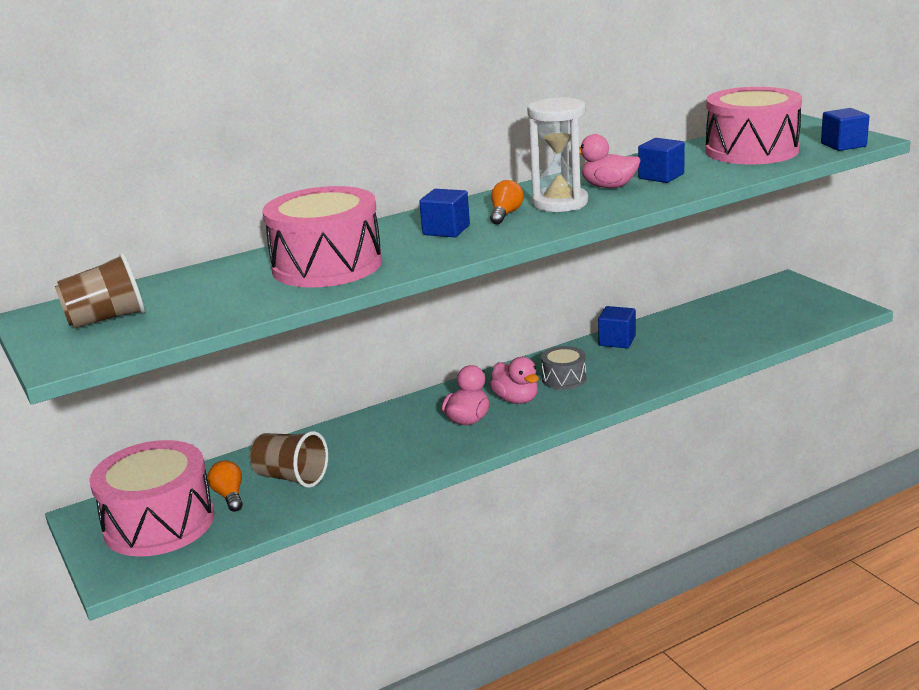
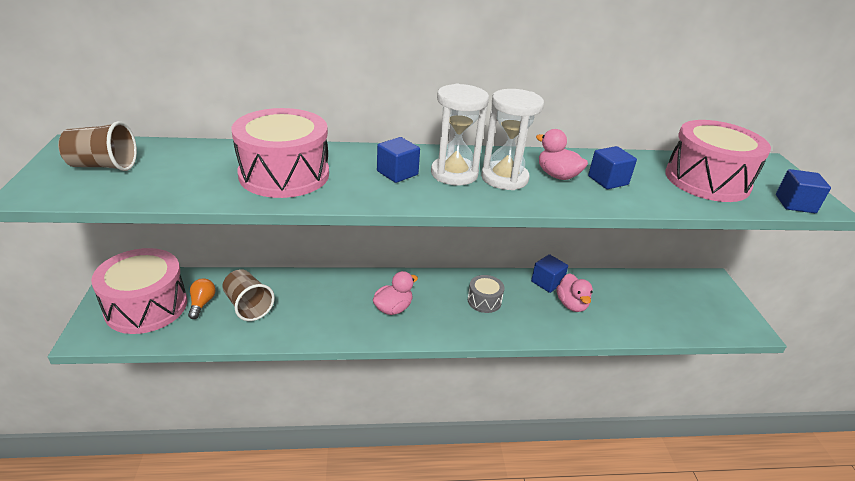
camera: 20 degrees right, 10 degrees up
(505, 214) = (454, 174): orange light bulb -> white hourglass
(516, 399) = (438, 305): pink duck -> pink duck (571, 304)

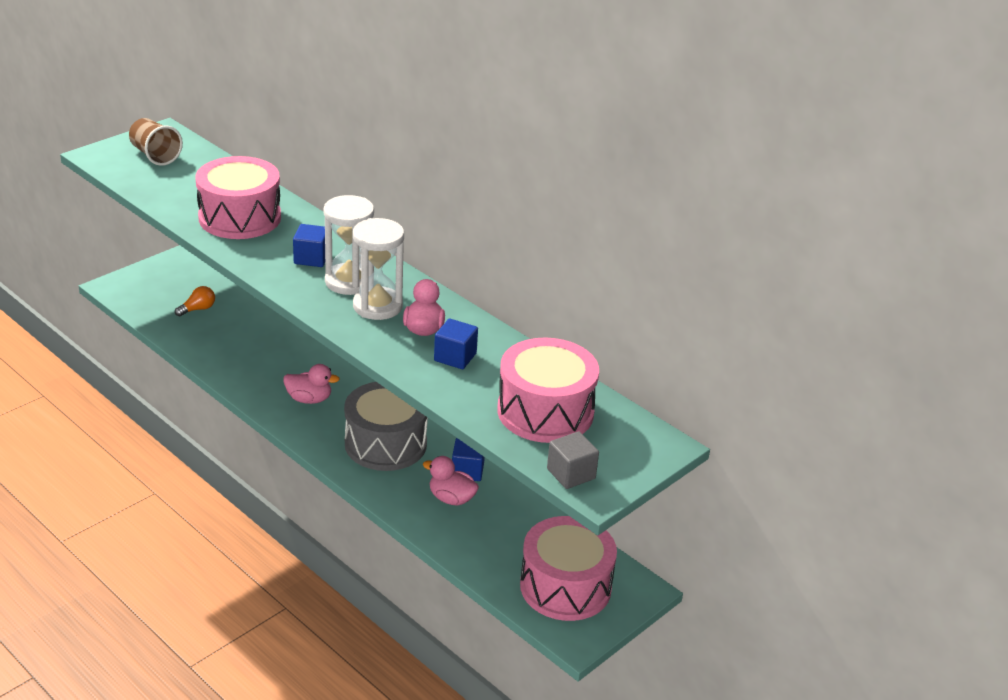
camera: 50 degrees right, 0 degrees up
(146, 306) = (165, 289): pink drum -> pink drum (565, 586)
(248, 306) = (221, 330): brown cup -> none
(484, 301) = (385, 444): grey drum -> grey drum, size x2.07
(571, 304) = (451, 498): pink duck -> pink duck turned 75 degrees clockwise
(795, 204) = (571, 474): blue cube -> grey cube

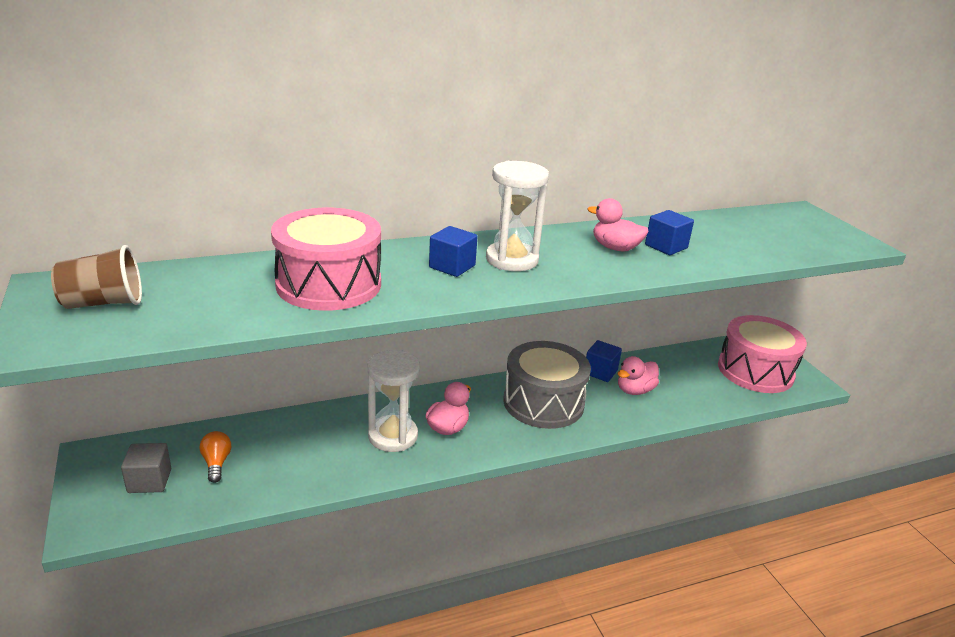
camera: 65 degrees left, 5 degrees down
(377, 306) = (565, 257): white hourglass -> white hourglass (393, 436)
(545, 411) = (755, 235): pink drum -> none
(571, 474) = (842, 246): grey cube -> grey cube (149, 481)

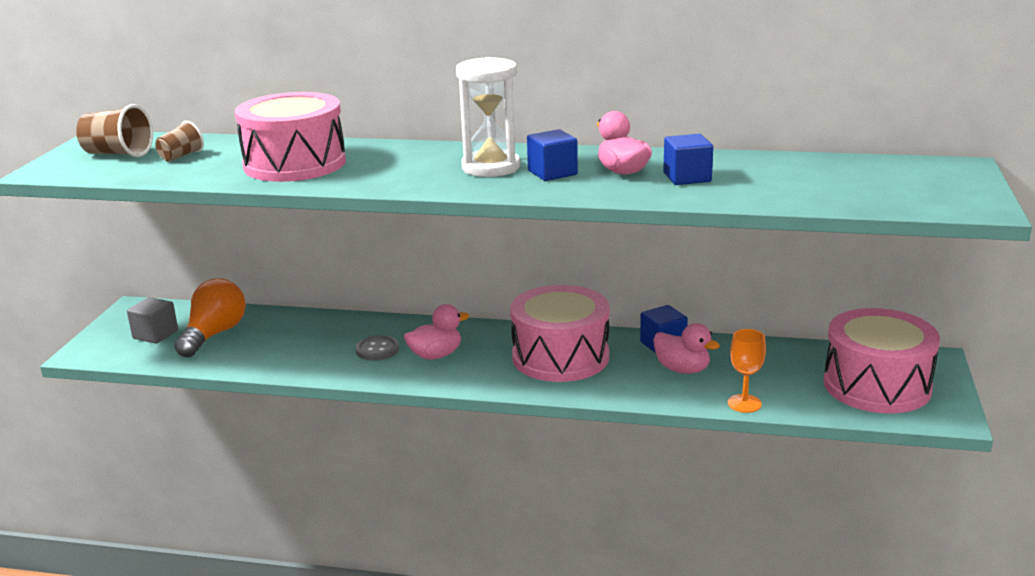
camera: 35 degrees right, 5 degrees down
(188, 294) = (181, 156): none -> brown cup
(216, 463) = (214, 334): orange light bulb -> orange light bulb, size x1.82
(393, 436) = (377, 349): white hourglass -> grey button
(452, 266) = (423, 165): blue cube -> blue cube (552, 173)
(543, 402) = (560, 357): grey drum -> pink drum
(634, 390) = (682, 369): pink duck -> pink duck turned 135 degrees counterclockwise
(701, 408) = (744, 403): none -> orange goblet

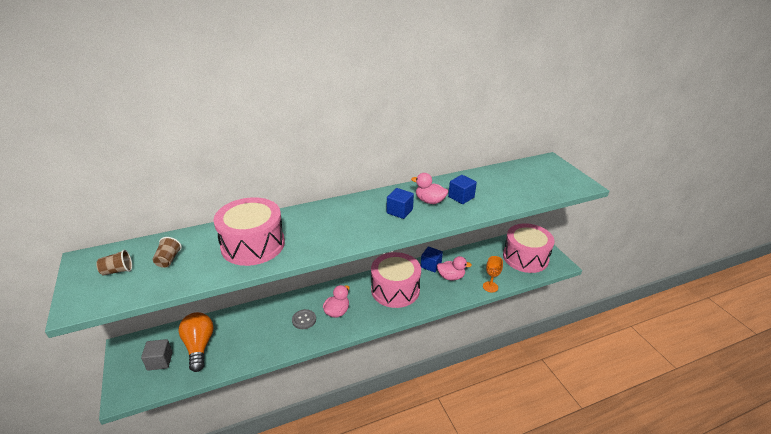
camera: 35 degrees left, 10 degrees up
(118, 154) = (118, 271): brown cup -> brown cup, size x0.63
(491, 167) = (365, 216): white hourglass -> none

